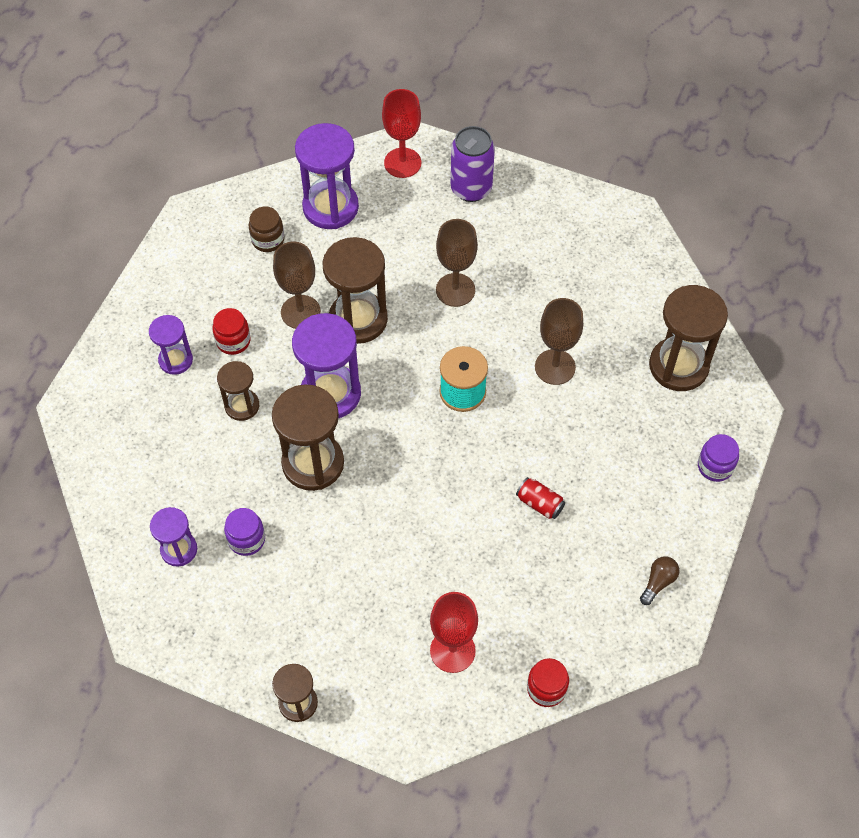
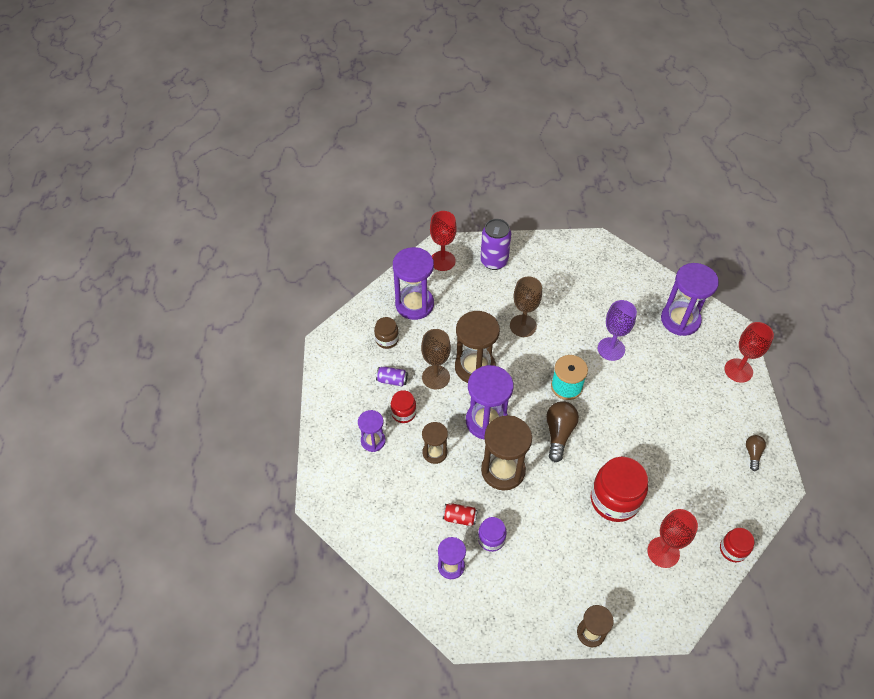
camera: 25 degrees left, 5 degrees down
(243, 294) = (392, 380): none -> purple can
(413, 447) = (559, 433): none -> brown light bulb
(432, 560) = (614, 500): none -> red jar
(539, 503) = (655, 436): red can -> red can (460, 517)
(555, 367) = (611, 349): brown goblet -> purple goblet
(678, 366) = (680, 320): brown hourglass -> purple hourglass
(715, 466) = (738, 370): purple jar -> red goblet

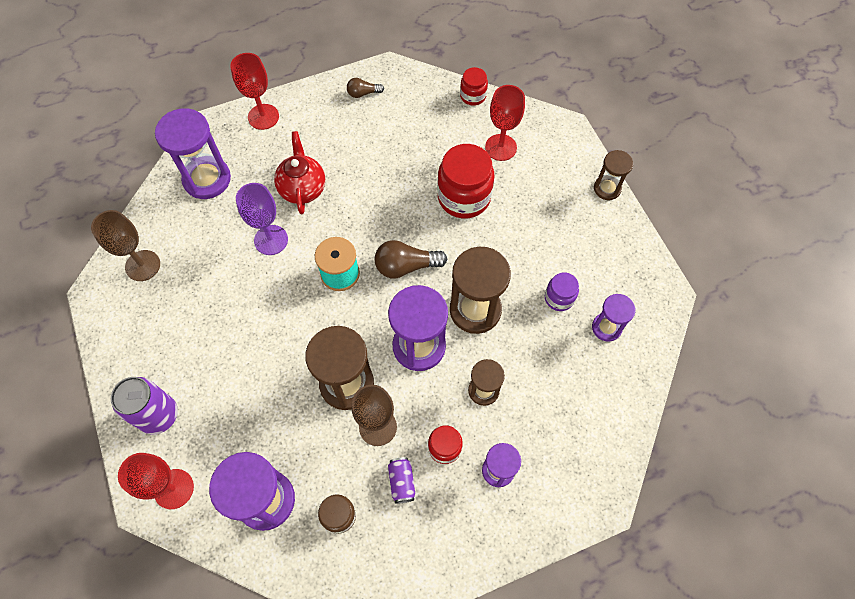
camera: 110 degrees left, 10 degrees up
(460, 517) = (550, 336): red can -> none
(523, 326) = (264, 345): brown goblet -> brown goblet (143, 265)
(655, 381) = (302, 188): none -> red teapot

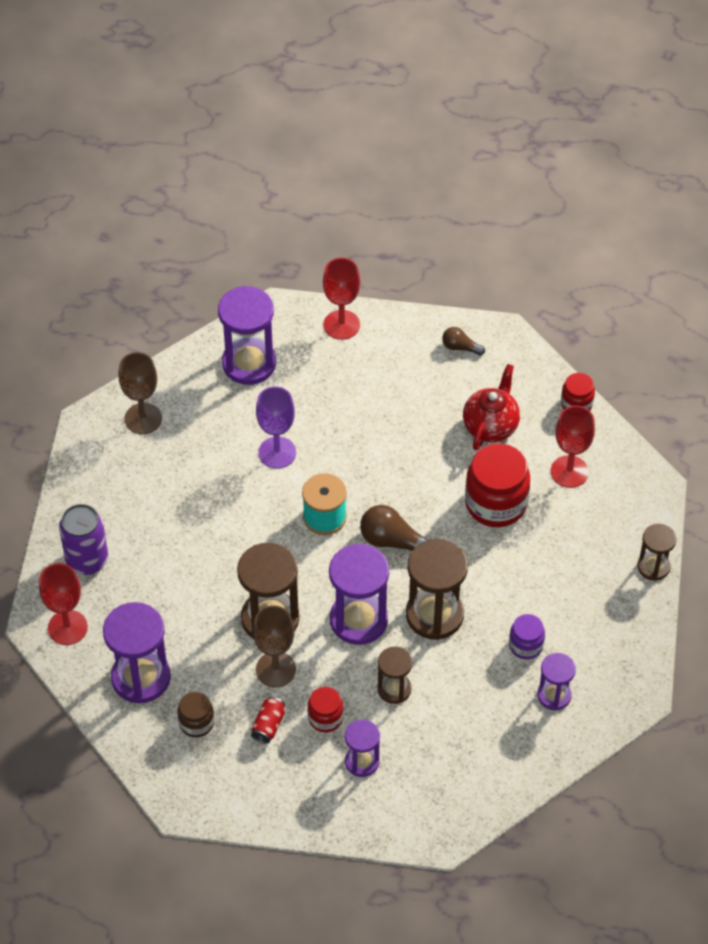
camera: 30 degrees right, 10 degrees down
(302, 188) = (338, 417): red teapot -> red teapot (491, 425)
(401, 482) = (268, 725): purple can -> red can

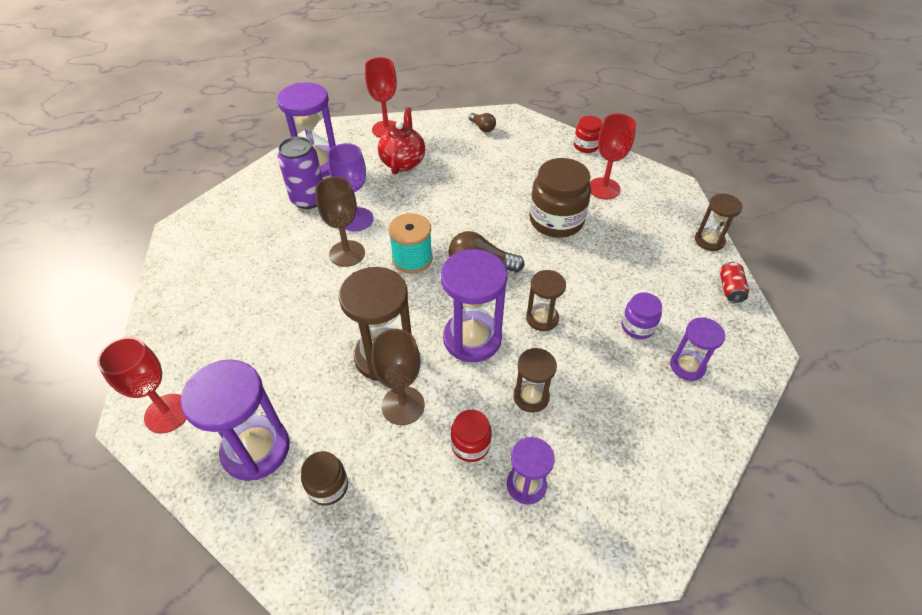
camera: 15 degrees left, 5 degrees down
(87, 560) = (186, 341): purple can -> purple can (308, 199)
(143, 419) = (231, 216): brown goblet -> brown goblet (347, 253)
(268, 725) = (410, 468): red can -> red can (730, 289)
(434, 615) = (542, 318): brown hourglass -> brown hourglass, size x0.57
(460, 347) = (482, 128): brown light bulb -> brown light bulb turned 135 degrees counterclockwise
(491, 425) = (527, 170): red teapot -> red teapot (403, 162)
(496, 503) = (556, 221): red jar -> brown jar

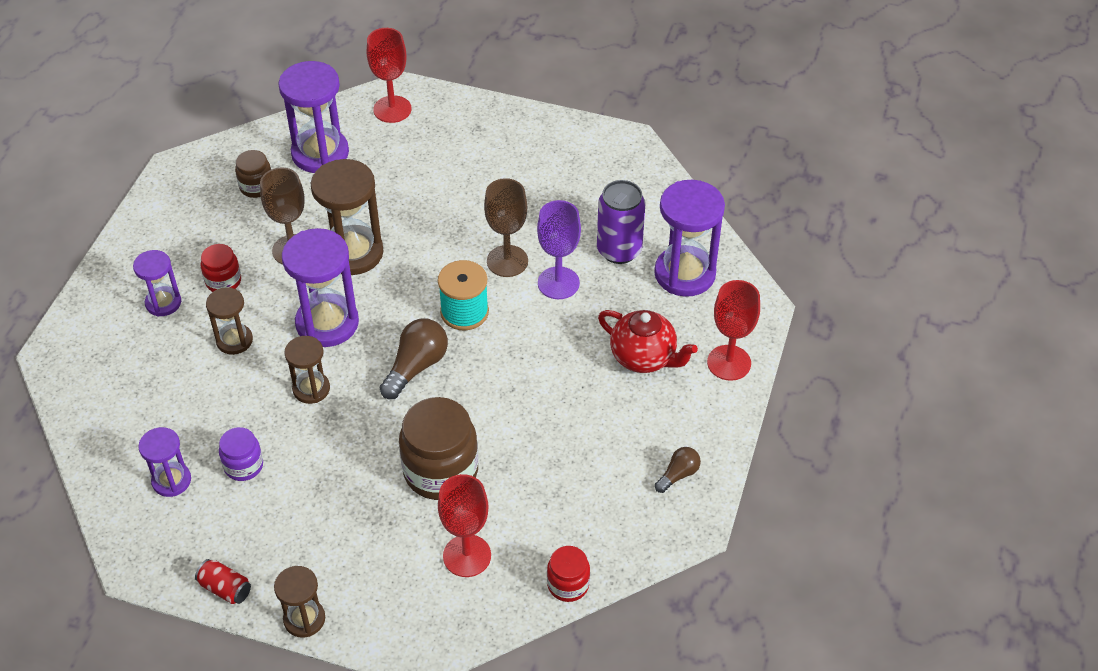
camera: 115 degrees right, 0 degrees up
(482, 128) = (678, 475): brown light bulb -> brown light bulb turned 150 degrees clockwise

